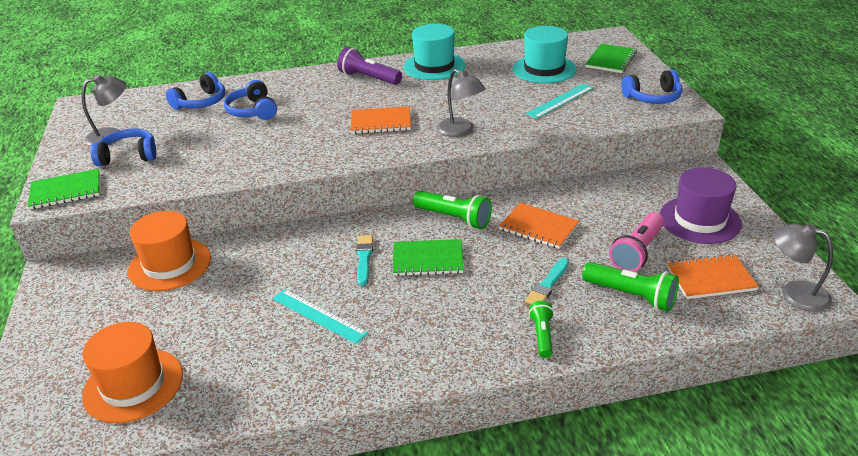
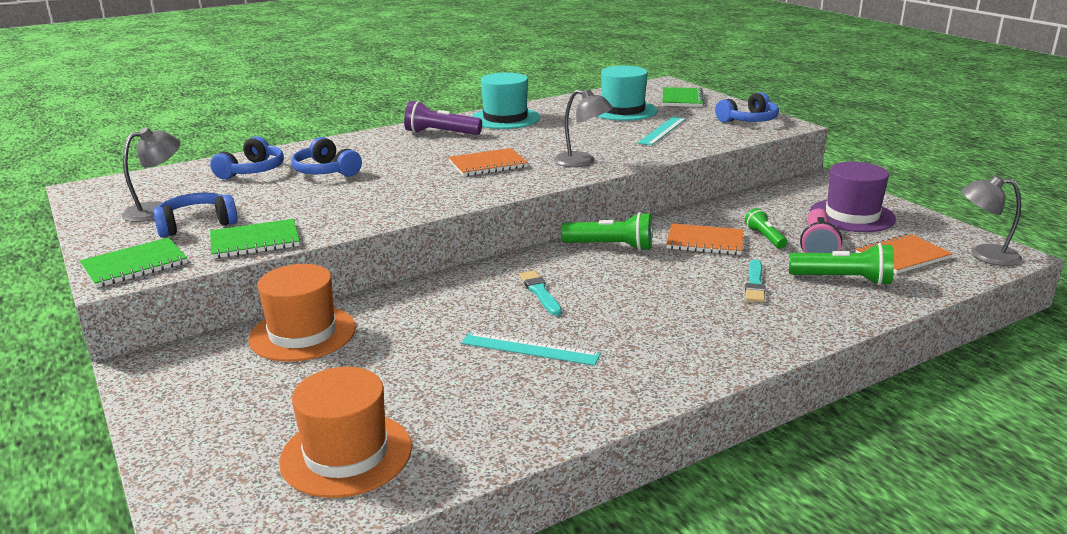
camera: 20 degrees left, 10 degrees down
(428, 259) = (612, 283): green notebook -> green notebook (255, 241)
(542, 335) = (786, 324): green flashlight -> green flashlight (765, 237)

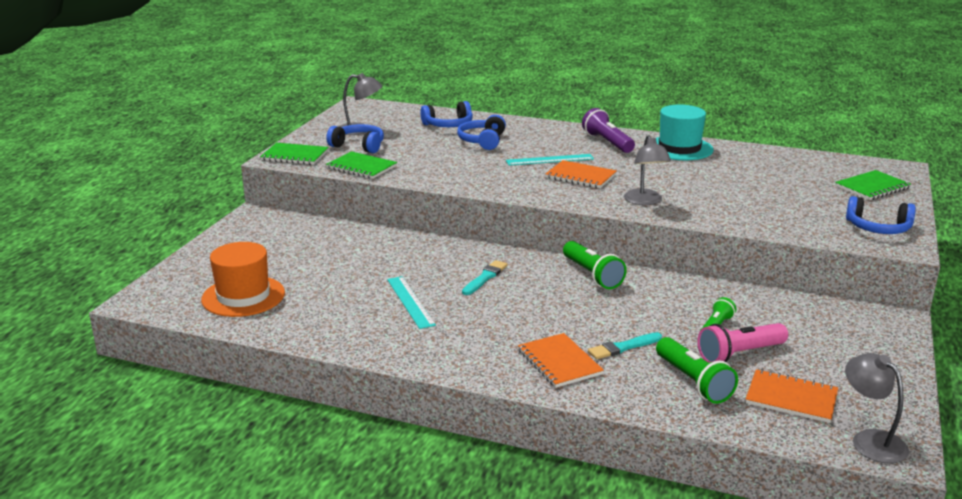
camera: 50 degrees right, 0 degrees up
(302, 333) = (336, 234): orange hat -> none
(623, 110) = (788, 177): turquoise hat -> none
(662, 131) = (773, 205): turquoise ruler -> turquoise ruler (549, 160)
(705, 241) = (663, 306): orange notebook -> orange notebook (559, 362)
(852, 215) = (838, 352): purple hat -> none

